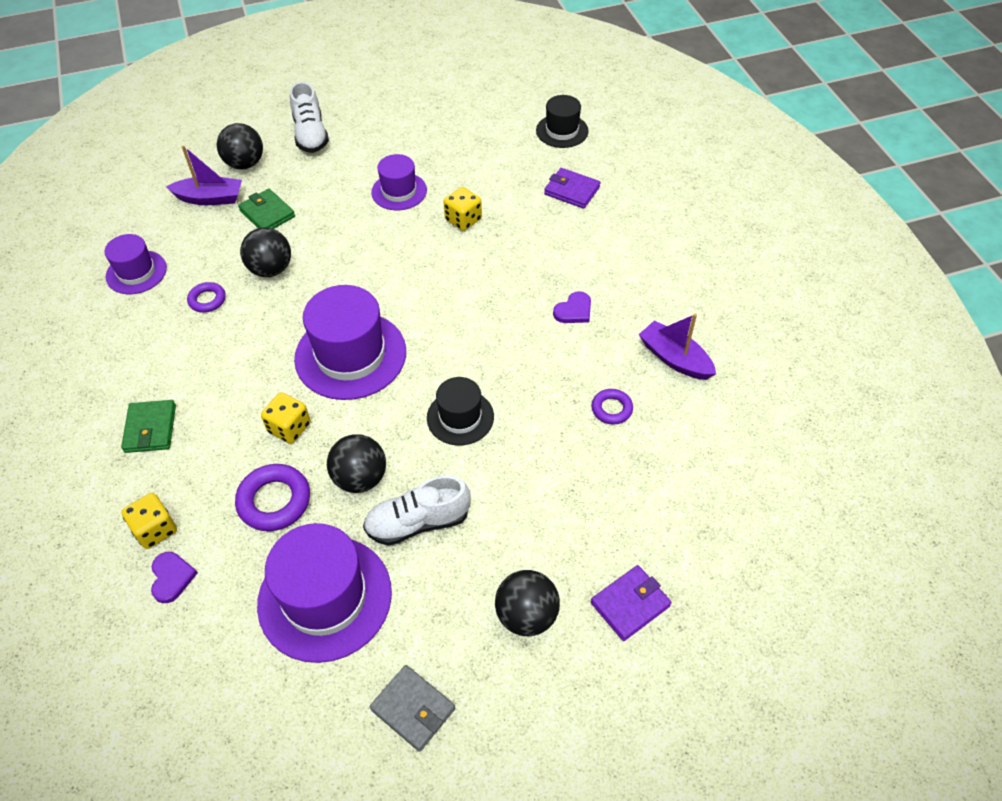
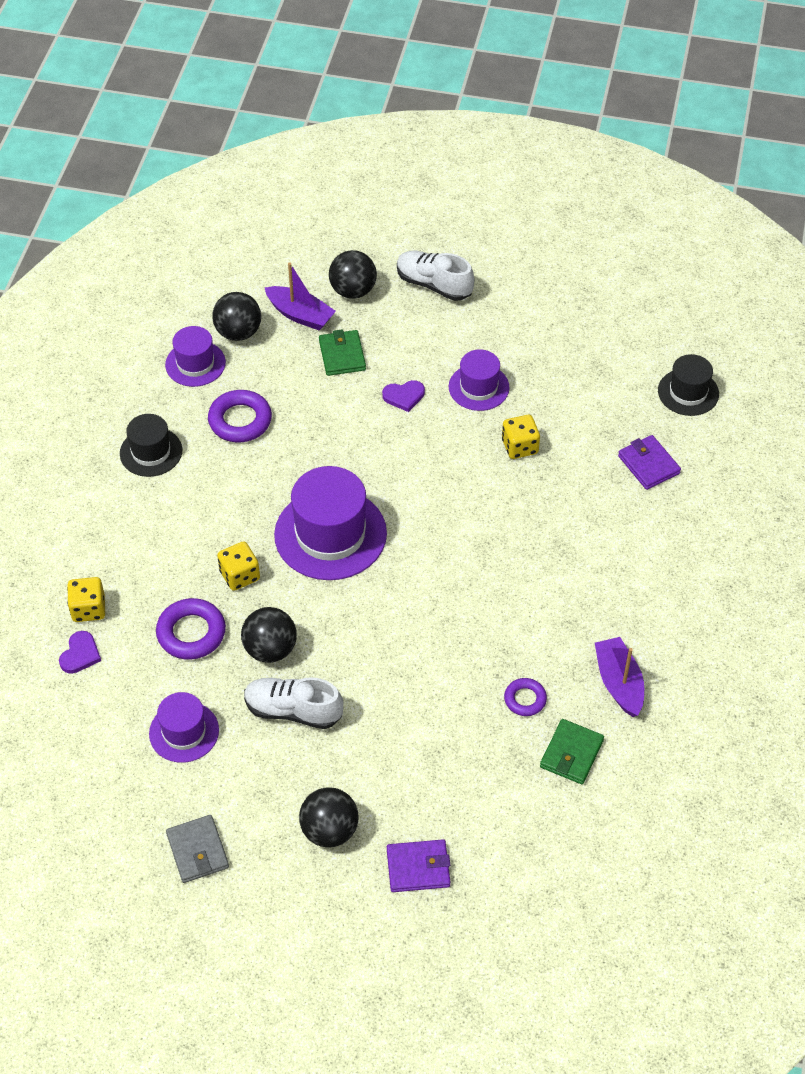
camera: 30 degrees right, 0 degrees up
(150, 429) = (130, 520): green wallet -> green wallet (571, 754)
(207, 300) = (240, 420): purple ring -> purple ring, size x1.67
(271, 269) = (312, 416): black ball -> black ball (238, 332)
(310, 134) = (434, 285): white shoe -> white shoe turned 105 degrees clockwise
(325, 598) = (184, 732): purple hat -> purple hat, size x0.58
(460, 417) = (387, 639): black hat -> black hat (151, 452)
(574, 310) = (559, 590): purple heart -> purple heart (404, 396)

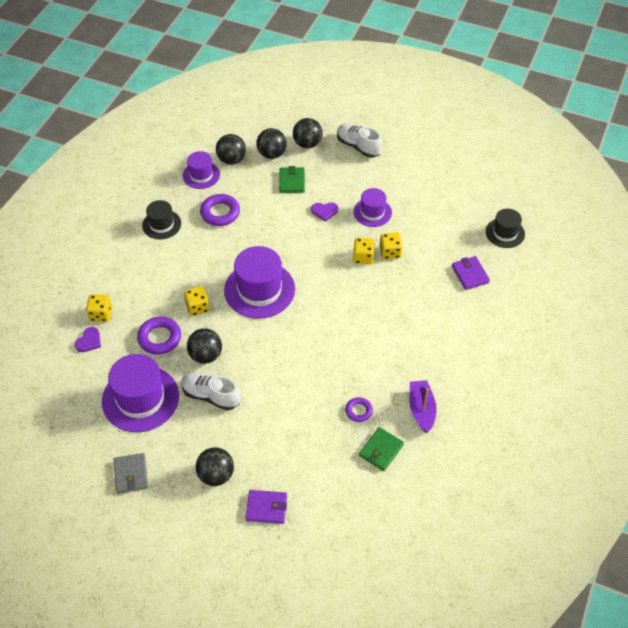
camera: 10 degrees right, 0 degrees up
(184, 732) = (140, 398): purple hat -> purple hat, size x1.74
(300, 315) = (272, 154): purple boat -> black ball
(480, 460) = (363, 257): none -> yellow dice

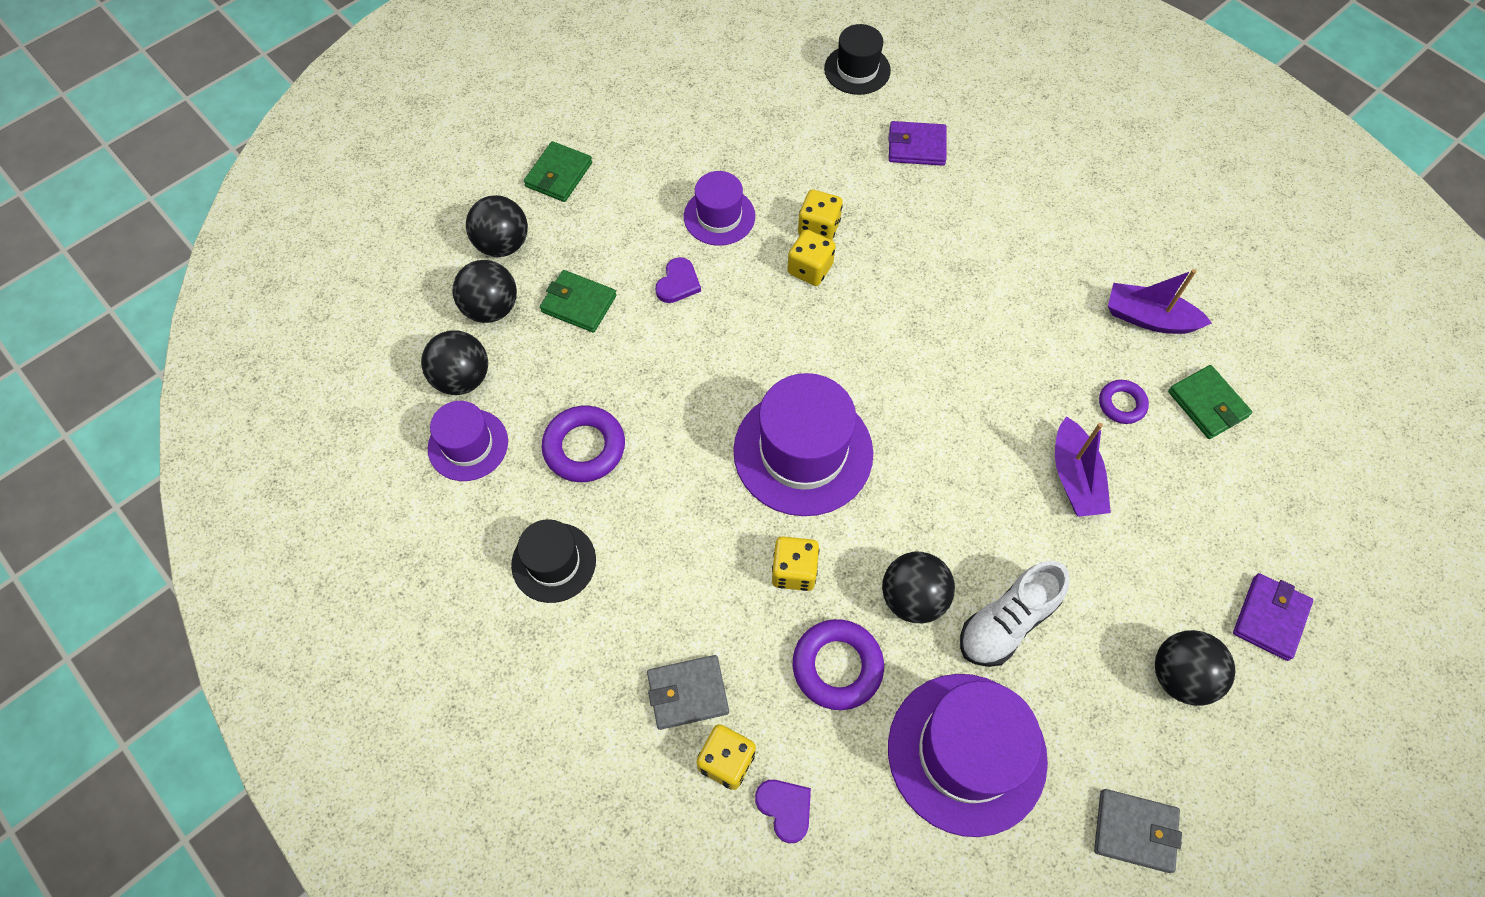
camera: 65 degrees left, 10 degrees up
(124, 290) = (688, 693): none -> grey wallet
(303, 402) = (1075, 478): none -> purple boat
(358, 146) = (559, 175): white shoe -> green wallet

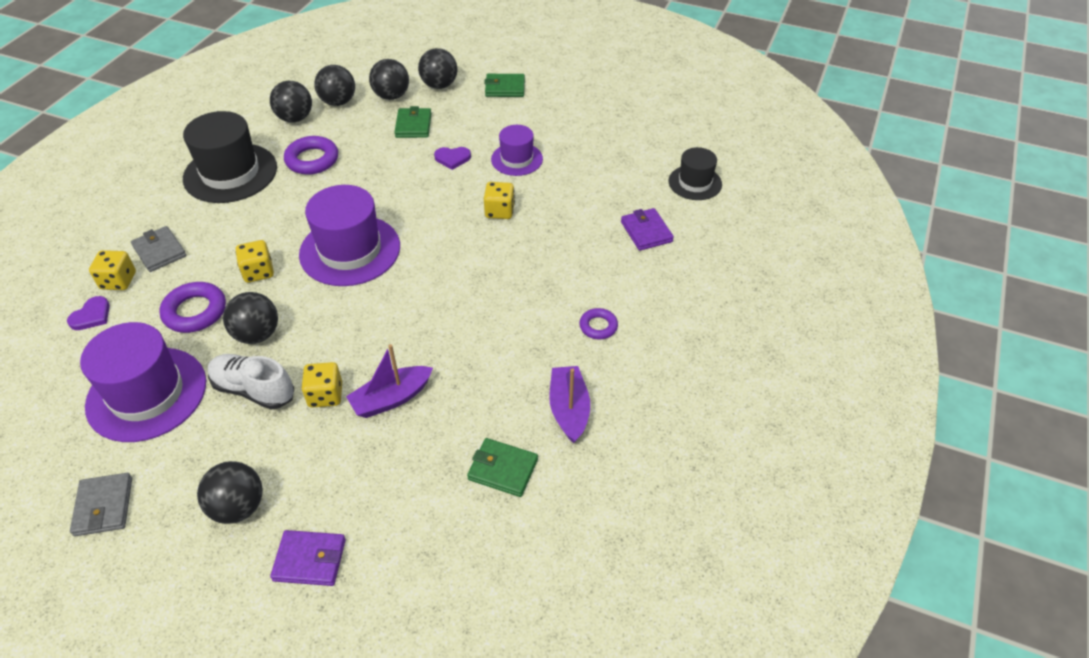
camera: 65 degrees right, 15 degrees down
(468, 445) = (295, 118): purple hat -> black ball
(554, 562) = (230, 173): black hat -> black hat, size x1.74
(818, 228) = (537, 205): yellow dice -> yellow dice (325, 395)
(1121, 404) = (473, 411): purple ring -> purple ring (598, 326)
(1207, 404) = (503, 469): green wallet -> green wallet turned 75 degrees clockwise

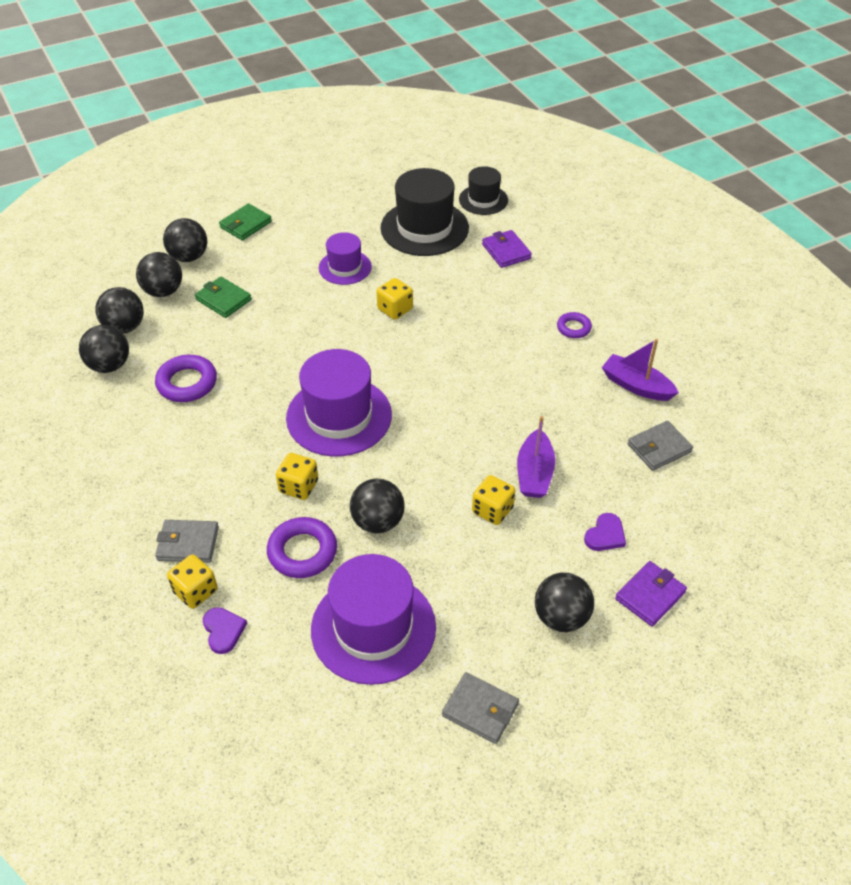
camera: 50 degrees left, 0 degrees up
(230, 173) = (133, 445): black hat -> black hat (424, 228)
(254, 390) = (442, 552): white shoe -> none
(452, 158) = (297, 300): purple heart -> purple heart (605, 535)
(503, 469) = (659, 448): green wallet -> grey wallet
(646, 232) = (506, 251): purple wallet -> purple wallet turned 45 degrees clockwise

